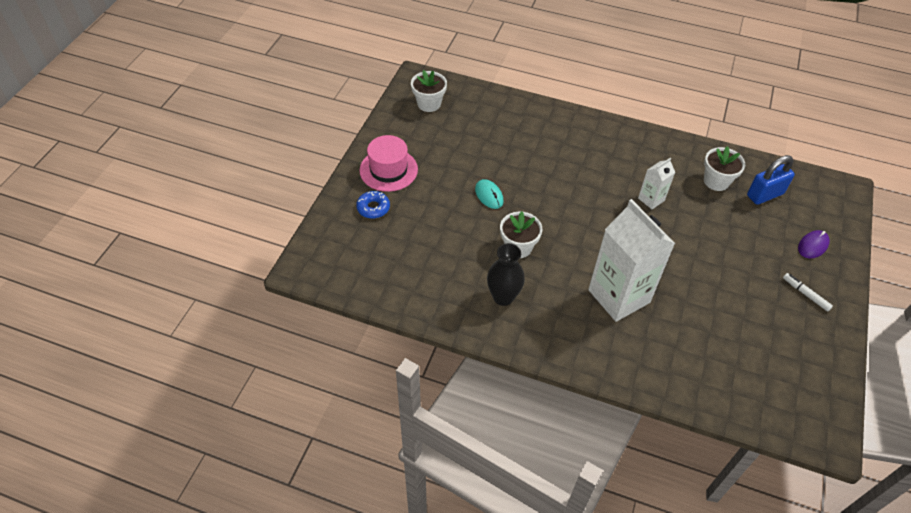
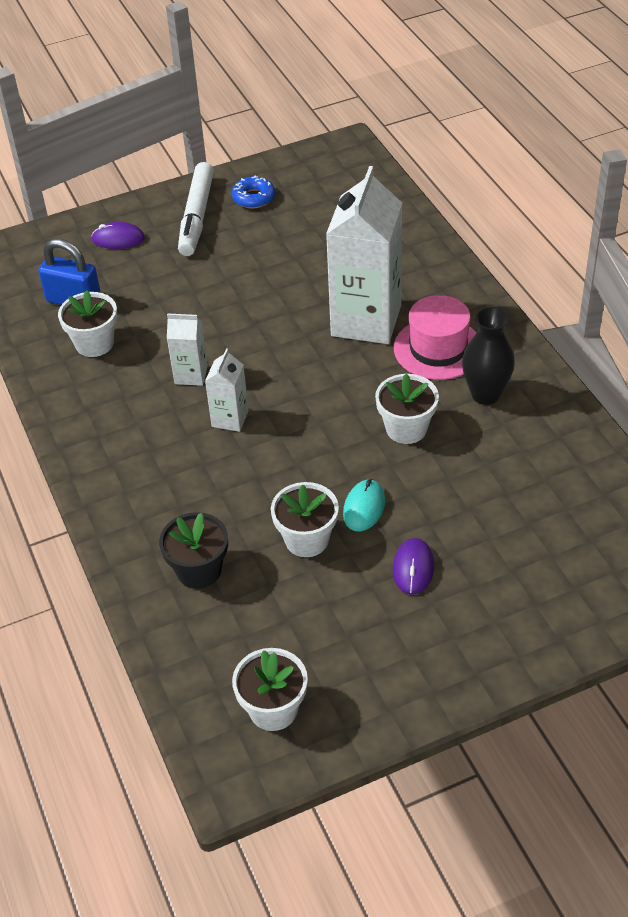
camera: 130 degrees left, 5 degrees down
(373, 208) = (531, 597): blue donut -> blue donut (253, 198)
(388, 170) = (454, 639): pink hat -> pink hat (438, 348)
(437, 185) = (413, 568): none -> purple mouse
(495, 165) = (306, 539): none -> white flower pot
(520, 126) = (199, 570): none -> black flower pot
(601, 192) = (230, 419): none -> white carton
(805, 294) = (196, 216): white marker -> white marker, size x2.01

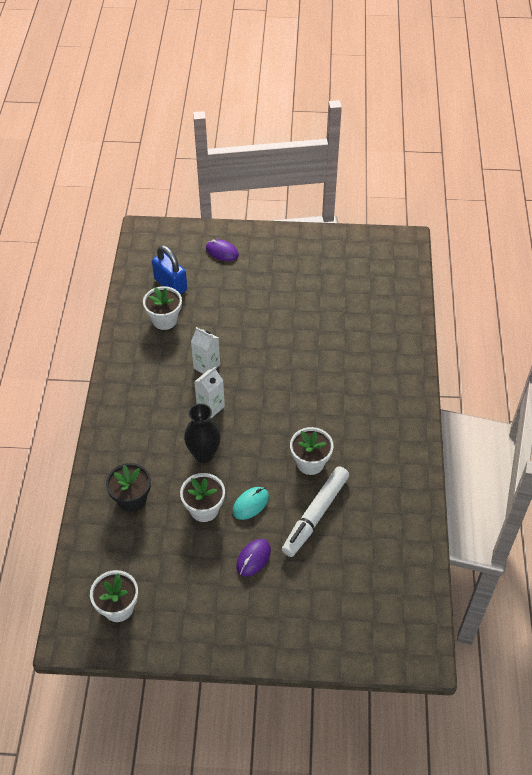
camera: 25 degrees right, 5 degrees up
(196, 216) = (278, 255): white marker -> white marker (315, 515)
(253, 198) = (321, 256): blue donut -> none
(366, 320) = (335, 375): white carton -> none
(438, 348) = (366, 415): pink hat -> none
(485, 394) = (375, 462): black vase -> black vase (204, 454)

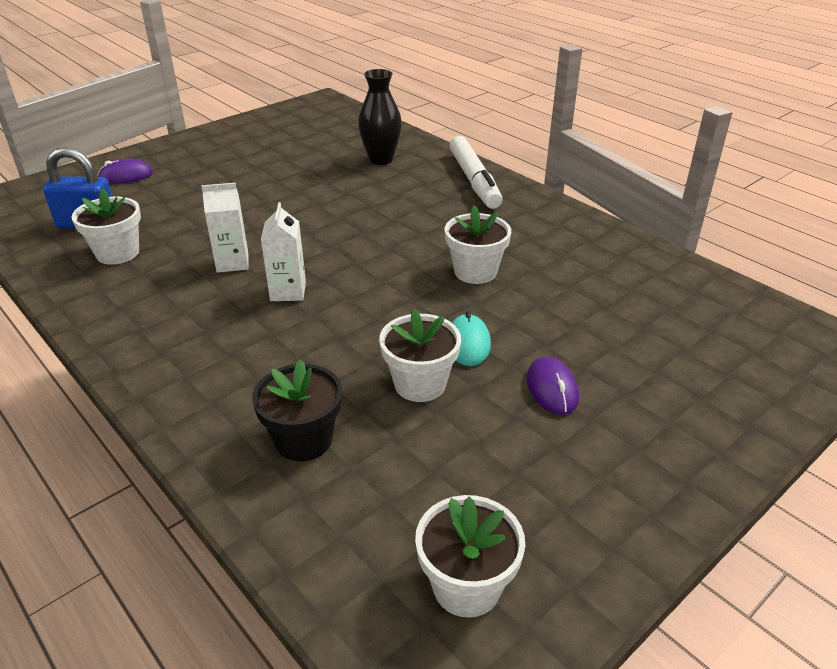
camera: 45 degrees left, 15 degrees down
(204, 454) = (341, 335): black vase -> black vase (381, 159)
(315, 515) = (550, 307): white marker -> white marker (474, 180)

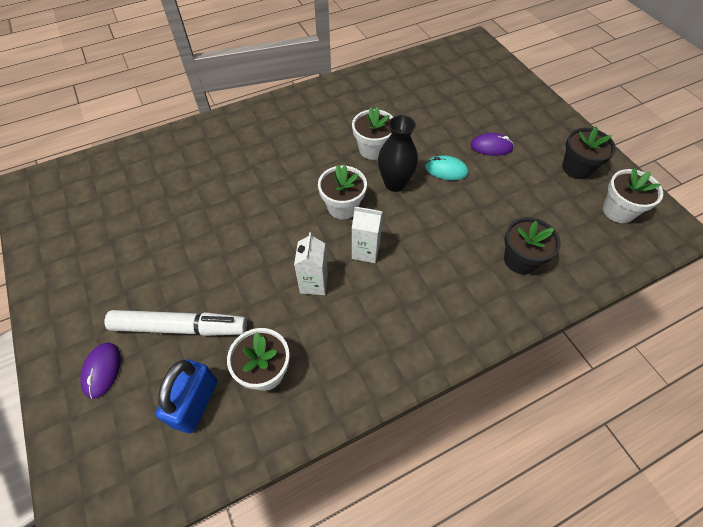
camera: 75 degrees left, 20 degrees up
(381, 159) = (186, 166): black vase -> black vase (395, 183)
(420, 384) = (479, 199): white flower pot -> white flower pot (343, 207)
(474, 180) = (252, 121): white marker -> white marker (180, 327)
(560, 513) = (577, 168): none -> black flower pot

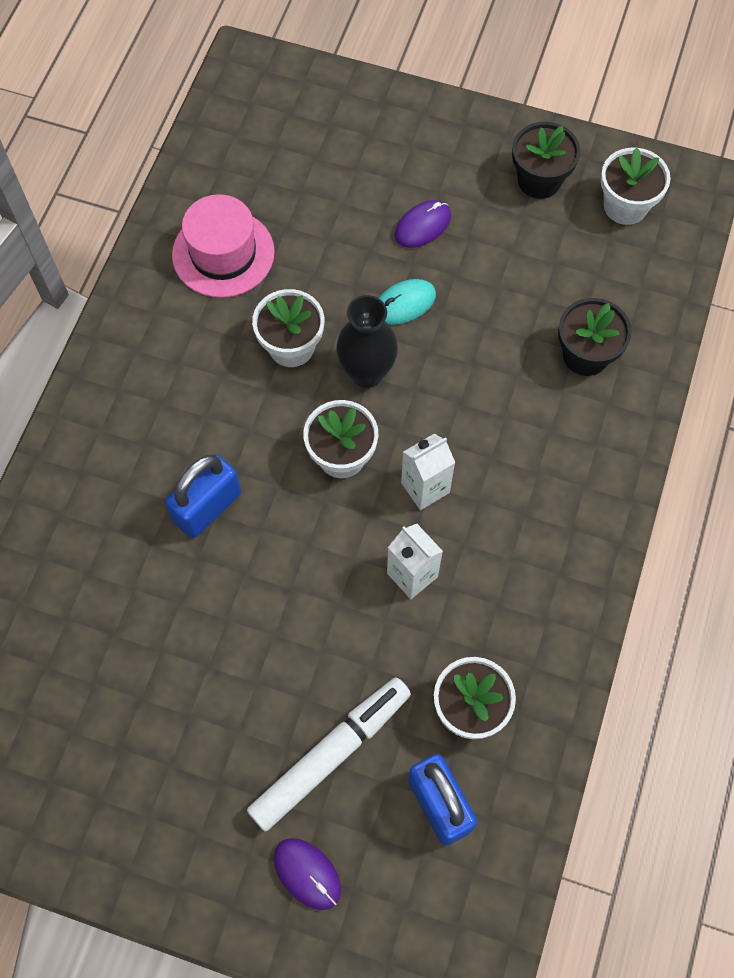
camera: 45 degrees left, 10 degrees up
(262, 181) = (207, 507): none -> blue padlock
(385, 97) = (223, 253): none -> pink hat

